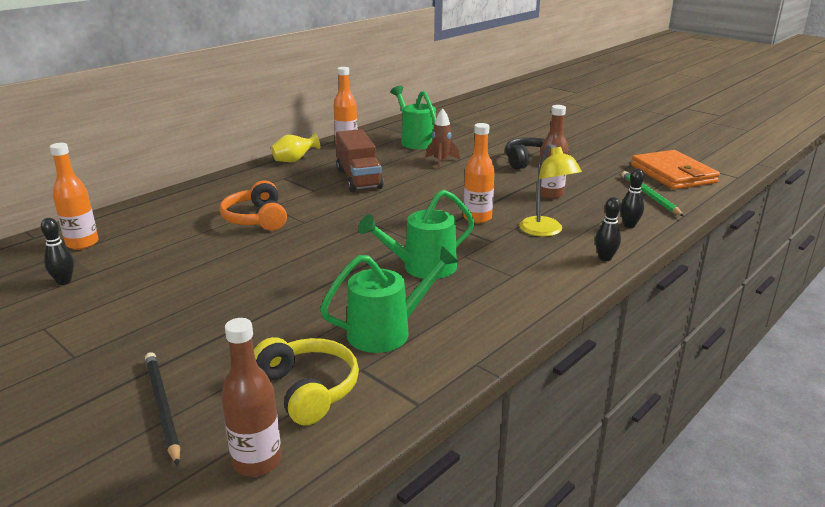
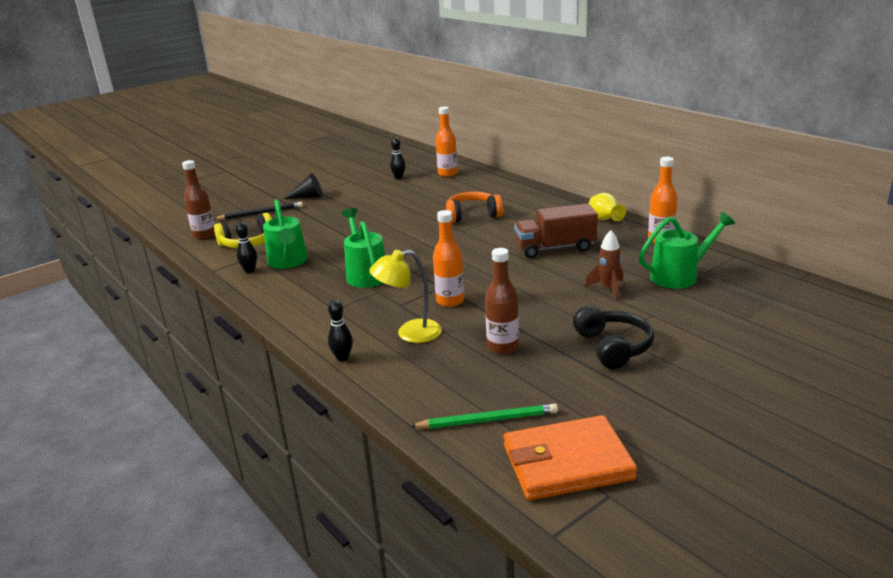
camera: 100 degrees right, 0 degrees up
(100, 362) = (308, 197): none -> black cone
(629, 225) = (407, 386): black bowling pin -> black bowling pin (249, 270)

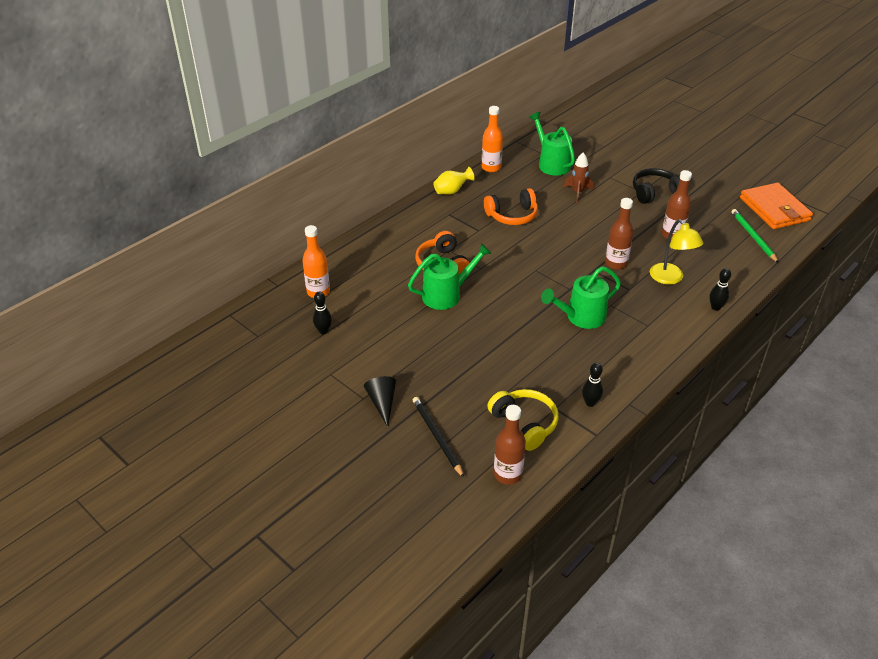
camera: 100 degrees left, 15 degrees up
(288, 262) = (566, 377): green watering can -> green watering can (447, 294)
(450, 301) = (616, 263): orange bottle -> brown bottle
(555, 248) = (512, 216): brown truck -> orange headphones

